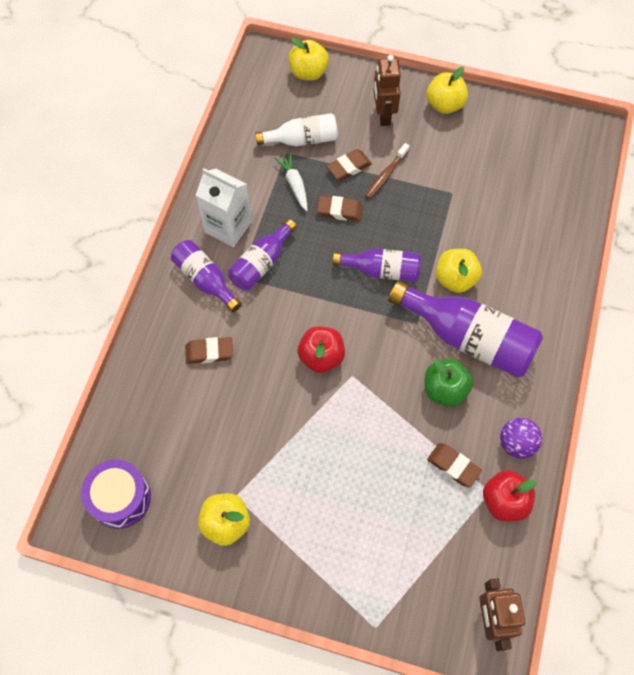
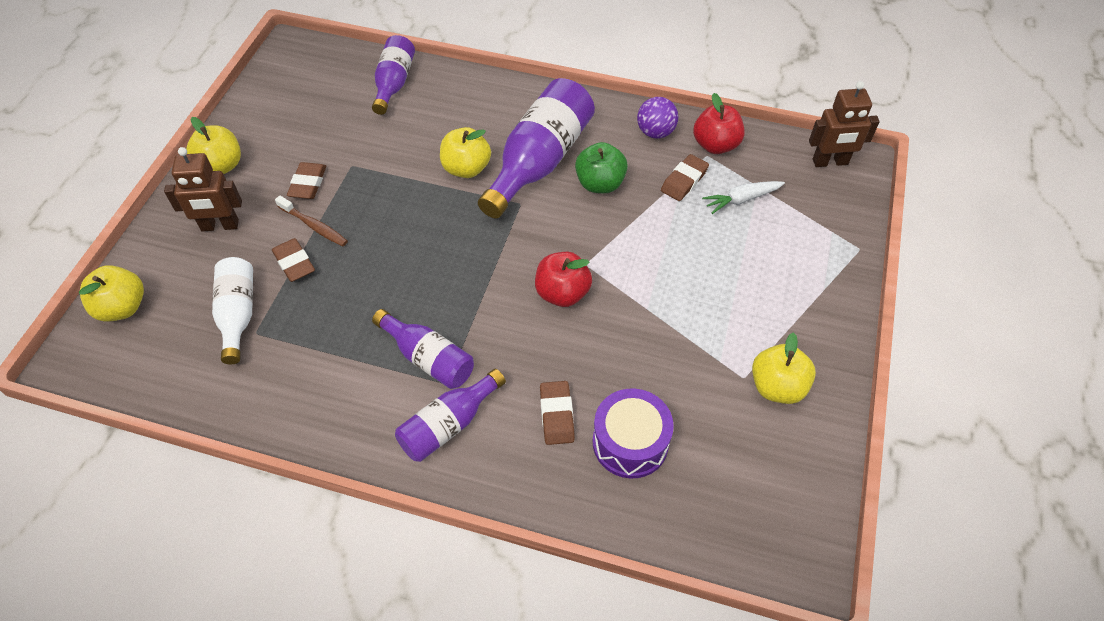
camera: 90 degrees left, 10 degrees down
(120, 498) = (765, 510): purple drum -> purple drum (630, 442)
(228, 227) = (366, 400): white carton -> none
(294, 184) = (310, 322): white carrot -> white carrot (742, 199)
(339, 210) = (359, 273): brown eraser -> brown eraser (308, 184)
(381, 270) = (450, 233): purple bottle -> purple bottle (394, 83)

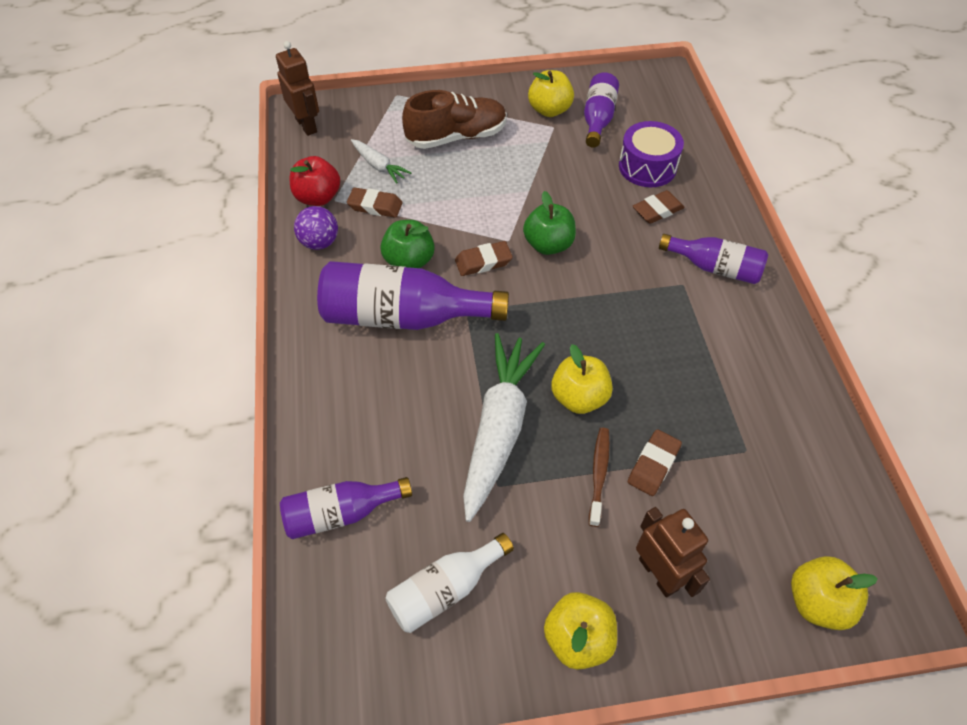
camera: 115 degrees left, 0 degrees up
(238, 314) = (741, 479): white bottle -> white bottle (445, 589)
(308, 184) = (548, 516): brown eraser -> brown eraser (483, 262)
(395, 183) = (499, 428): none -> white carrot
(428, 358) = (671, 306): purple bottle -> purple bottle (598, 119)
(466, 168) = (444, 373): yellow apple -> yellow apple (579, 397)
(562, 293) = (548, 245): red apple -> green apple
(762, 277) = (456, 137): none -> brown shoe

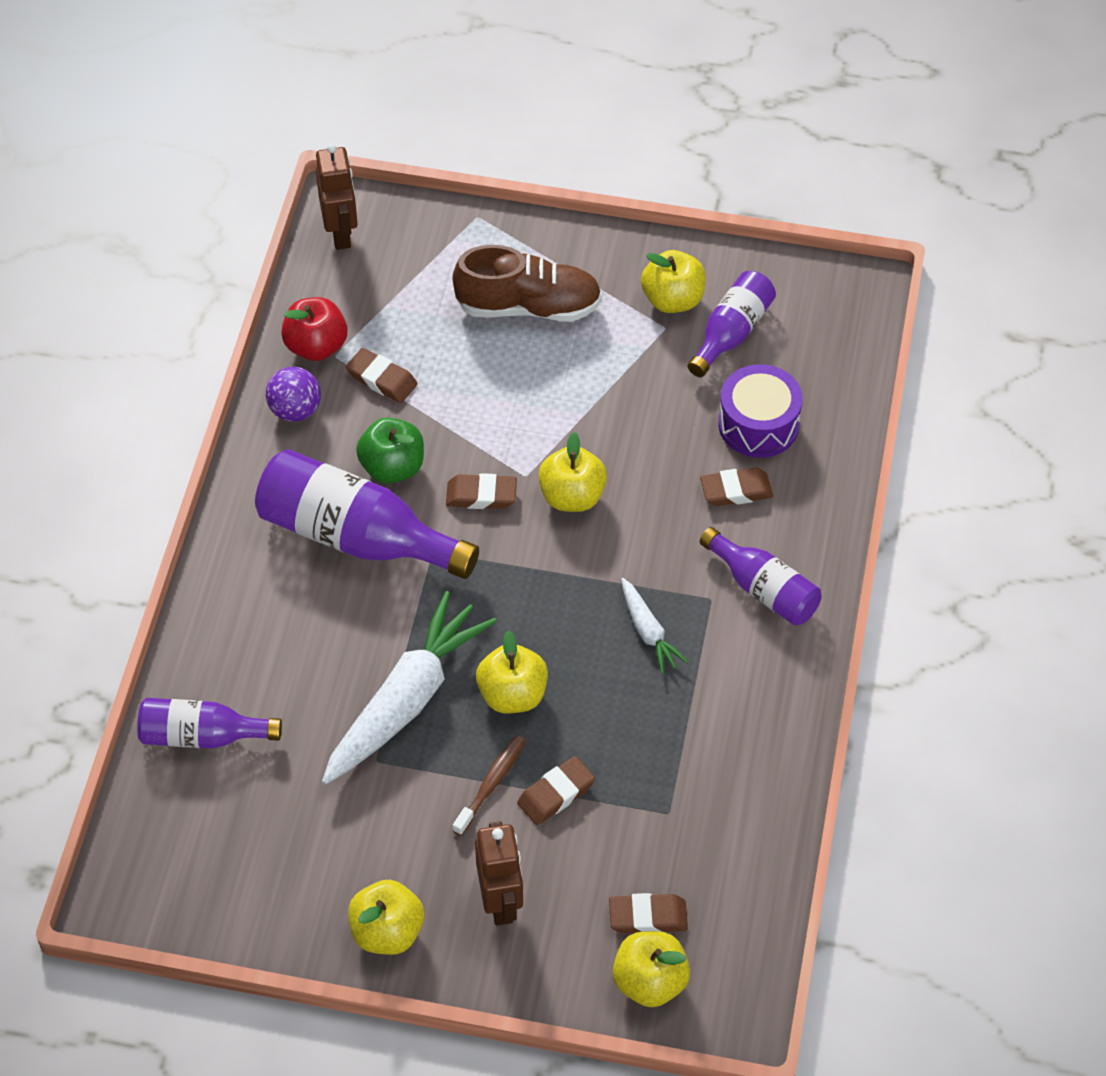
camera: 20 degrees right, 0 degrees up
(379, 166) = (409, 322): white carrot -> white carrot (648, 631)
(445, 589) = (277, 844): white bottle -> none
(548, 245) = (572, 496): green apple -> yellow apple
(782, 544) = (648, 917): none -> brown eraser

